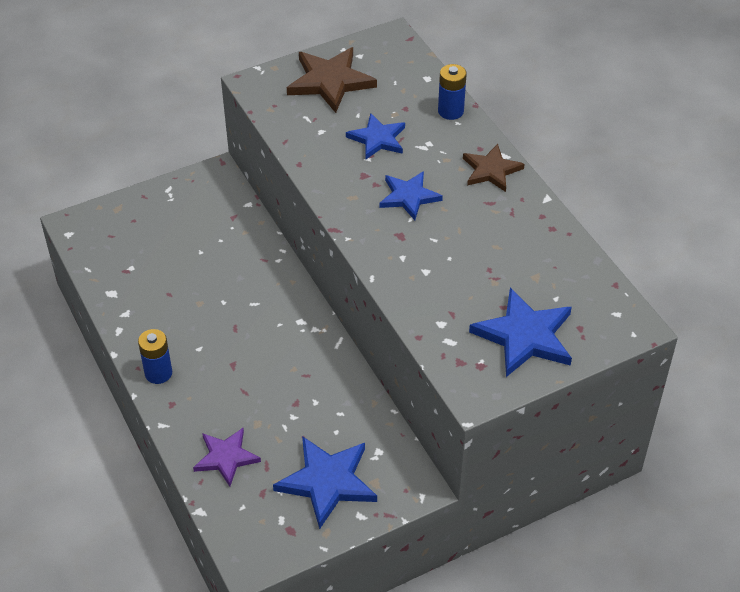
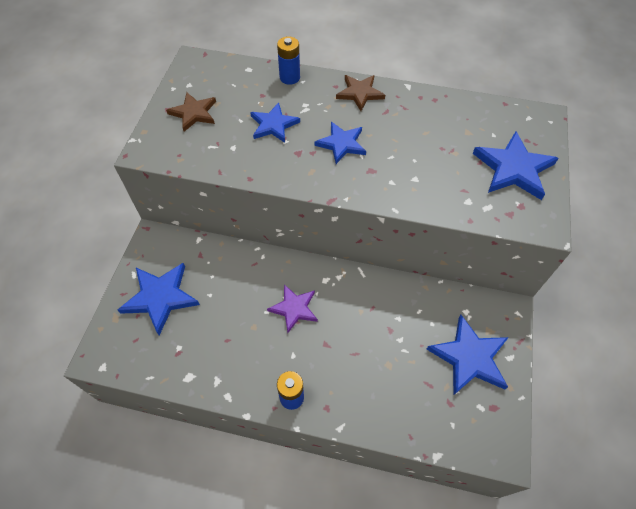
camera: 50 degrees left, 10 degrees up
(165, 222) = (160, 297): none -> blue star
(226, 457) = (402, 405): purple star -> purple star (294, 308)
(330, 81) = (194, 113): brown star -> brown star, size x0.65

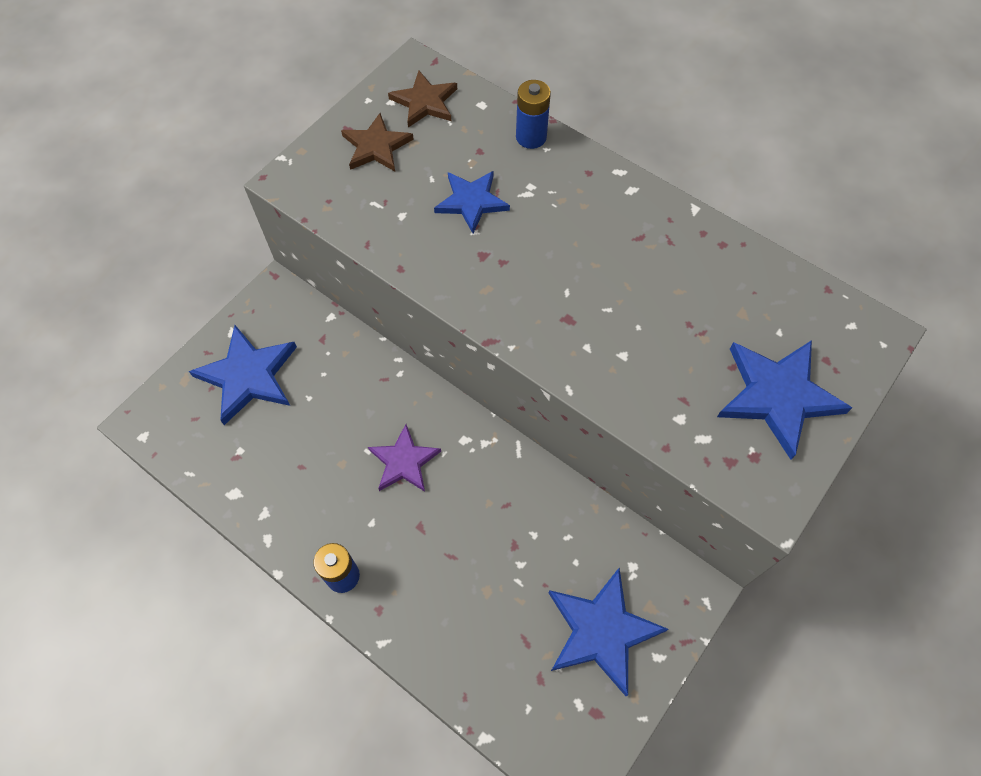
camera: 25 degrees right, 5 degrees up
(341, 144) = (548, 264): blue star -> none
(360, 93) = (617, 196): brown star -> brown star (425, 102)

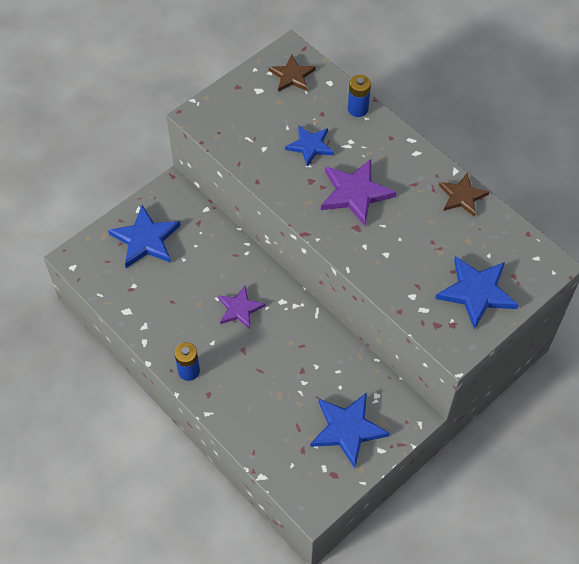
camera: 10 degrees right, 5 degrees down
(376, 146) = (255, 101): brown star -> brown star (462, 196)
(554, 265) = (355, 193): none -> purple star

